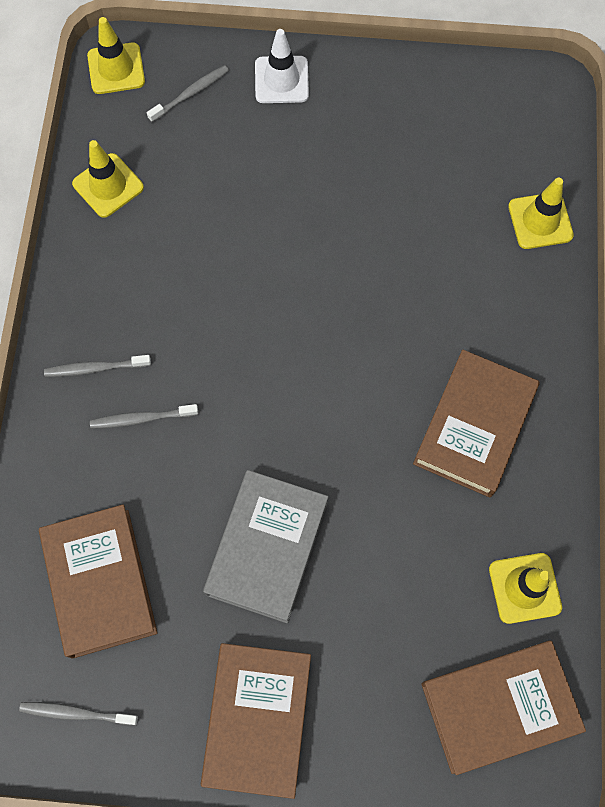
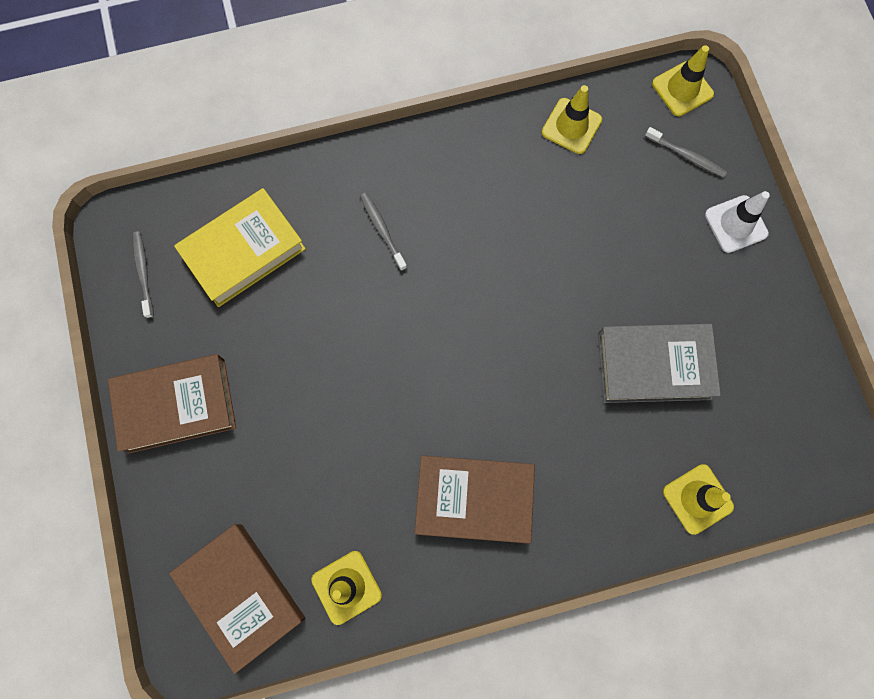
camera: 70 degrees right, 5 degrees up
(96, 368) = (411, 180): grey toothbrush -> none
(100, 582) = (243, 251): brown book -> yellow book
(267, 548) = (311, 364): grey book -> grey book (654, 365)

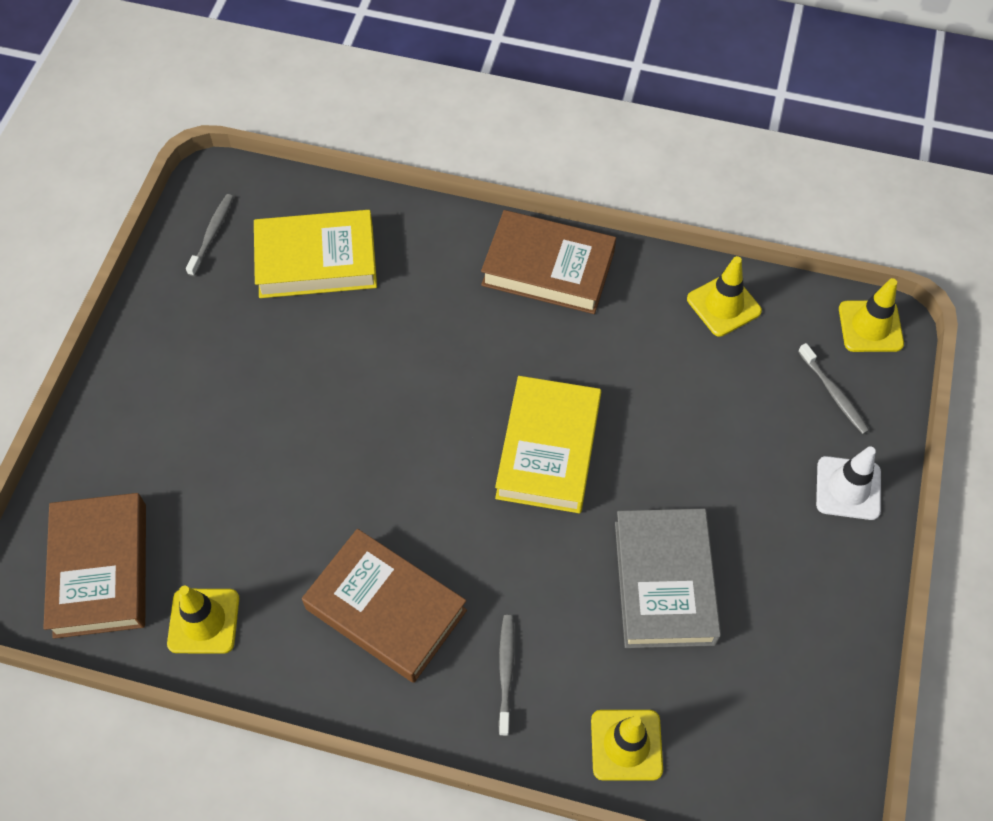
camera: 30 degrees right, 15 degrees down
(176, 405) = (161, 365): brown book -> brown book (548, 268)
(382, 230) = (463, 308): grey toothbrush -> grey toothbrush (506, 672)
(514, 310) = (548, 449): none -> yellow book
(654, 365) = (664, 582): grey book -> grey book turned 60 degrees clockwise

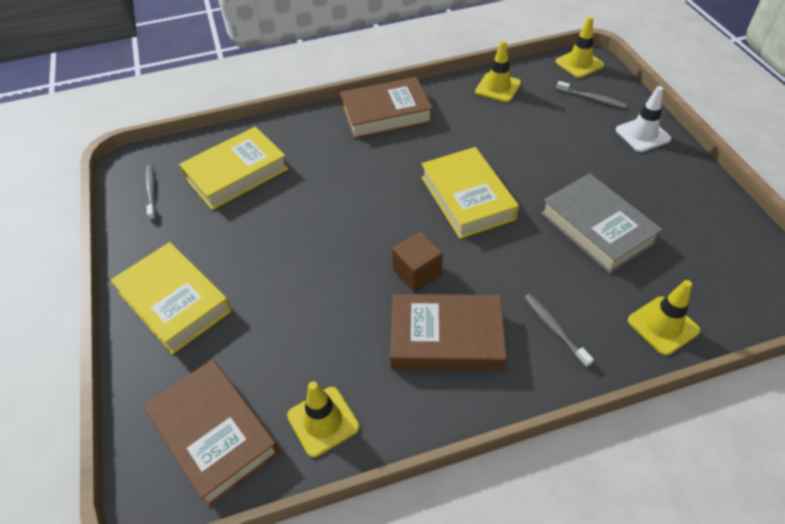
camera: 30 degrees left, 10 degrees down
(152, 396) = (175, 302): none -> yellow book
(416, 513) = (417, 272): none -> brown cube

